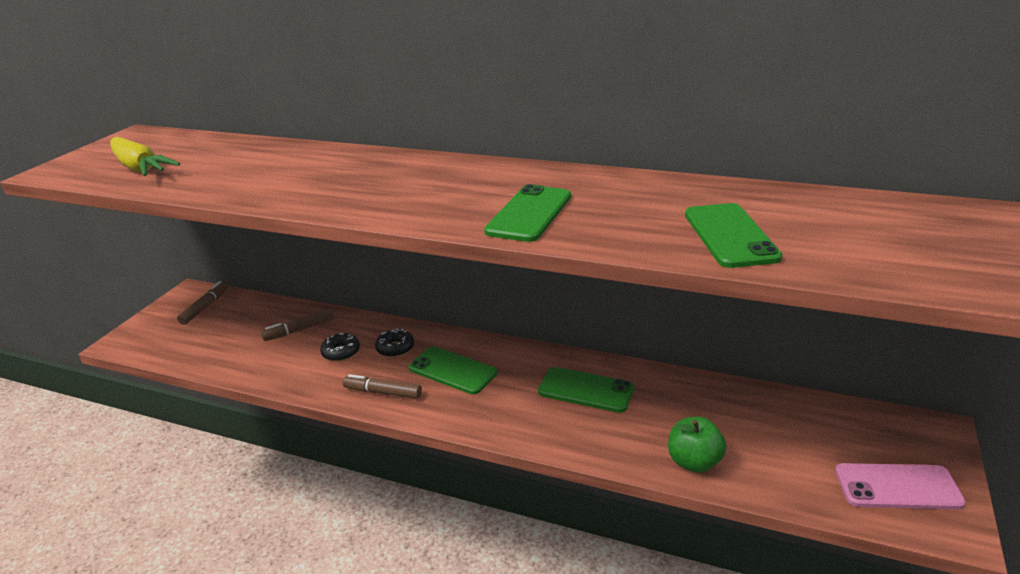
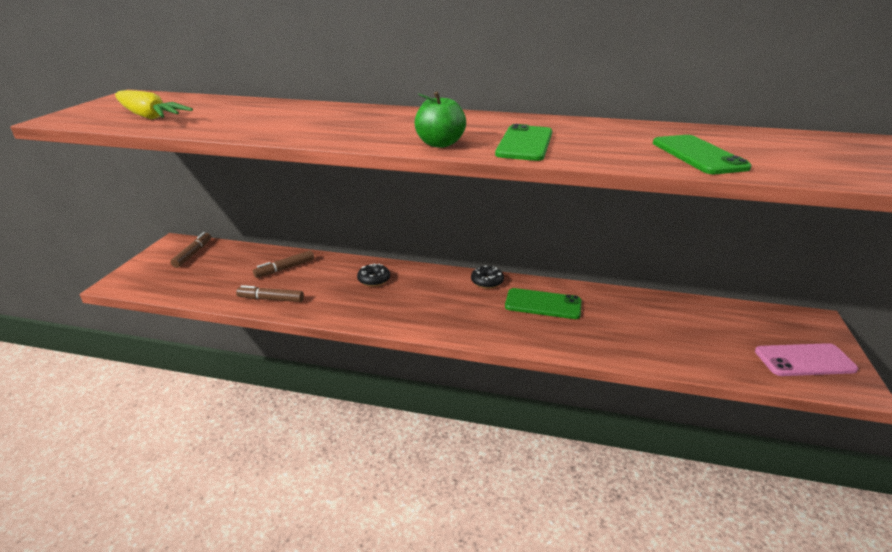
camera: 10 degrees left, 0 degrees up
(341, 352) = (327, 284): black donut -> black donut (487, 282)
(383, 392) = (373, 313): brown marker -> brown marker (271, 299)
(452, 370) = (428, 294): green phone -> none
(694, 462) = (647, 351): green apple -> green apple (440, 144)

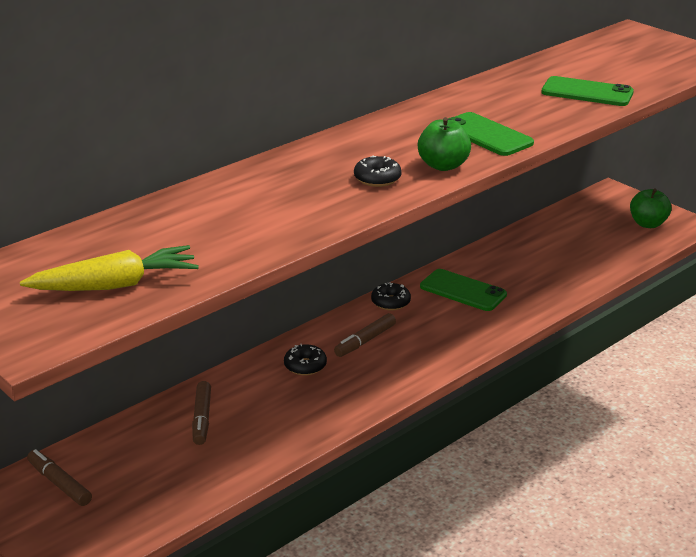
camera: 55 degrees left, 0 degrees up
(271, 299) = (265, 447): brown marker -> brown marker (365, 341)
(384, 133) = (377, 179): none -> black donut
(543, 304) = (463, 291): green phone -> green phone turned 75 degrees clockwise
(804, 360) = (648, 224): pink phone -> green apple

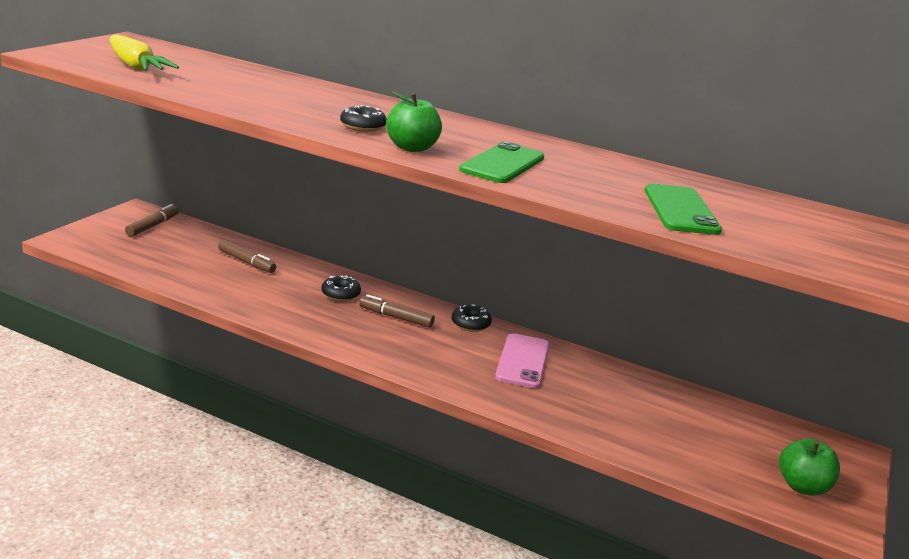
camera: 65 degrees right, 5 degrees down
(202, 418) = (246, 262): brown marker -> brown marker turned 120 degrees counterclockwise
(463, 291) = (523, 361): green phone -> pink phone

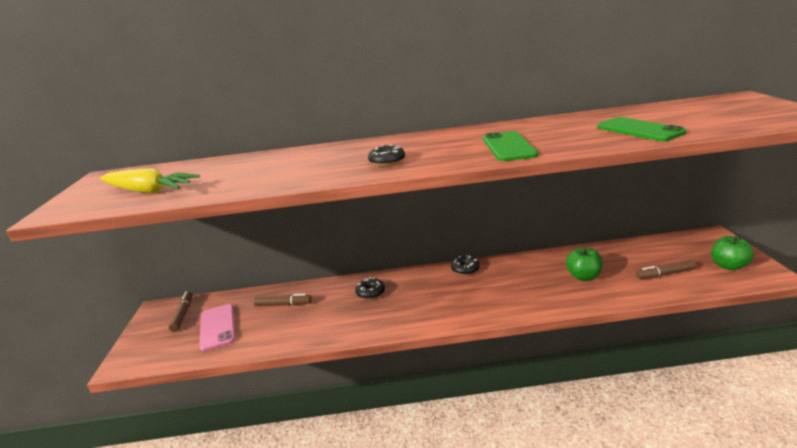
camera: 25 degrees left, 0 degrees up
(396, 317) = (422, 289): brown marker -> brown marker (665, 274)
(412, 148) = (444, 160): green apple -> green apple (583, 276)
(523, 361) = (521, 275): pink phone -> pink phone (217, 327)

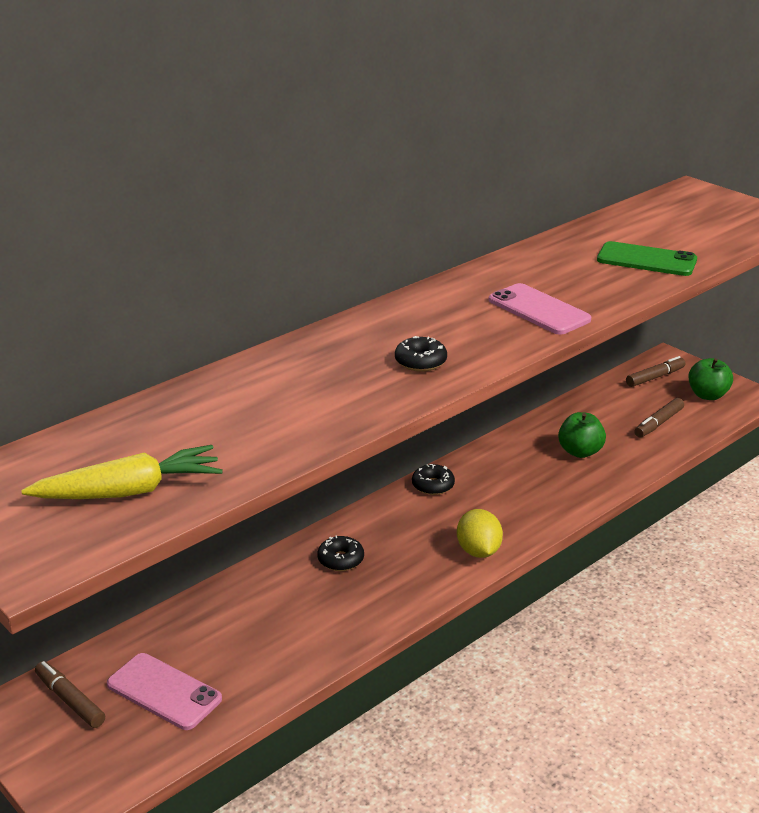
camera: 40 degrees left, 5 degrees up
(283, 304) = (228, 622): brown marker -> brown marker (655, 377)
(450, 314) = (478, 551): none -> yellow lemon
(508, 147) = (539, 310): green phone -> pink phone

